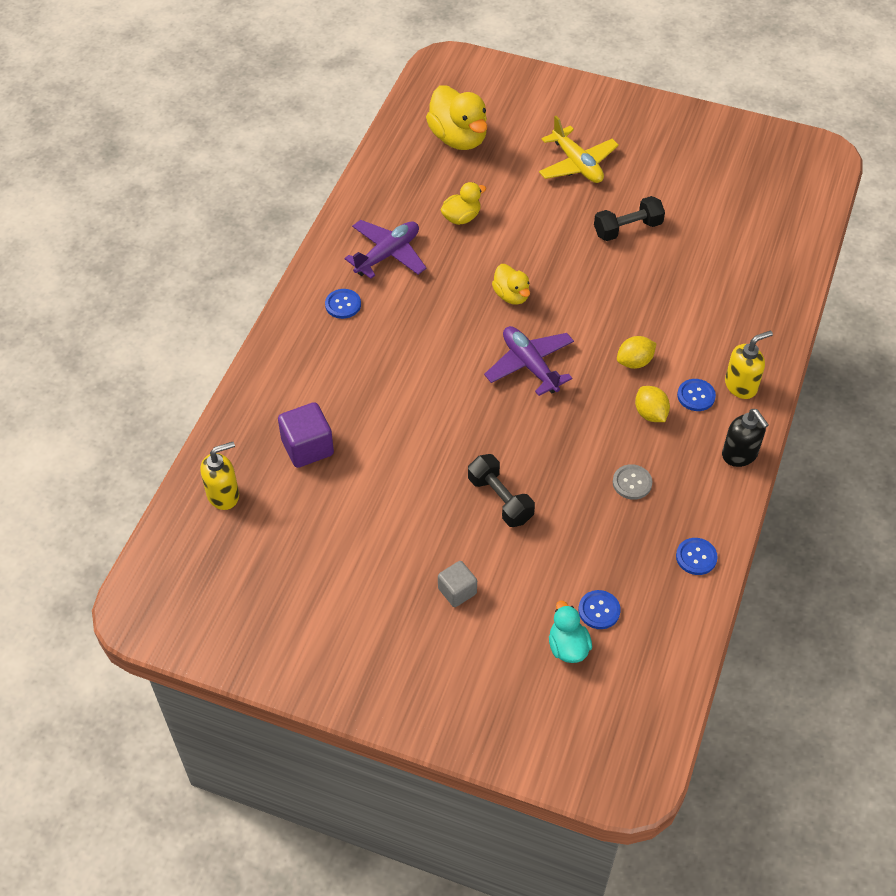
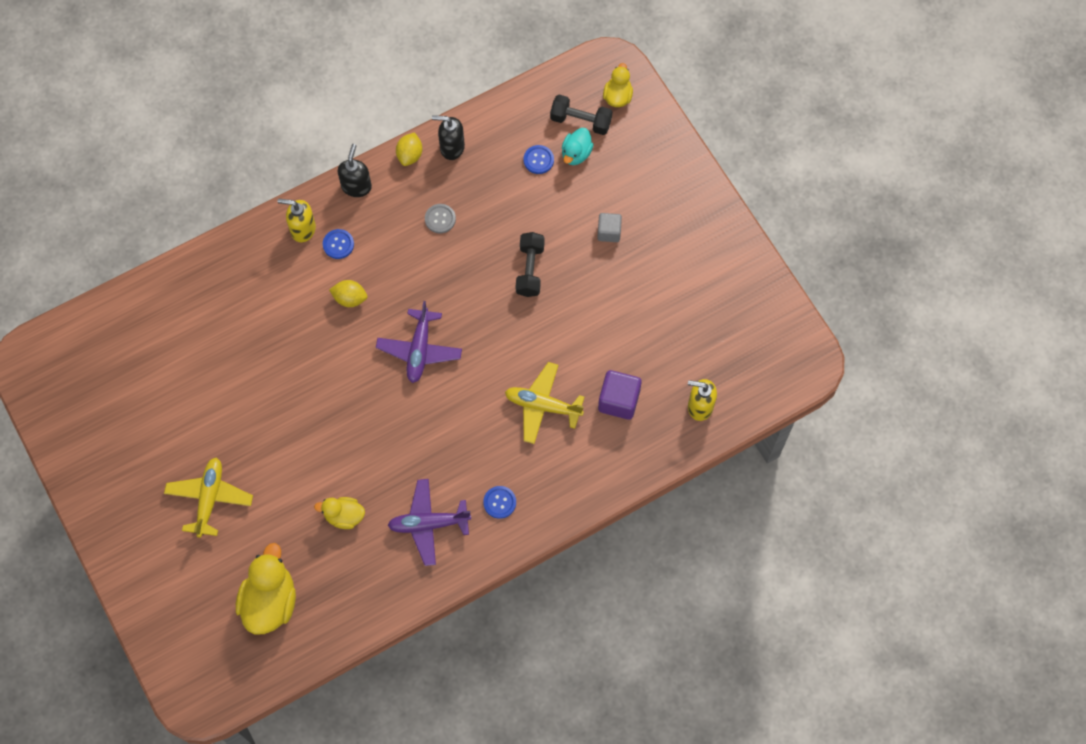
camera: 140 degrees left, 15 degrees up
(375, 396) = (542, 406): none -> yellow plane
(511, 295) = (376, 416): yellow duck -> yellow duck (617, 96)
(627, 229) = (238, 408): black dumbbell -> black dumbbell (580, 121)
(650, 413) = (380, 255): yellow lemon -> yellow lemon (410, 155)
(696, 557) = (451, 147): blue button -> black soap dispenser

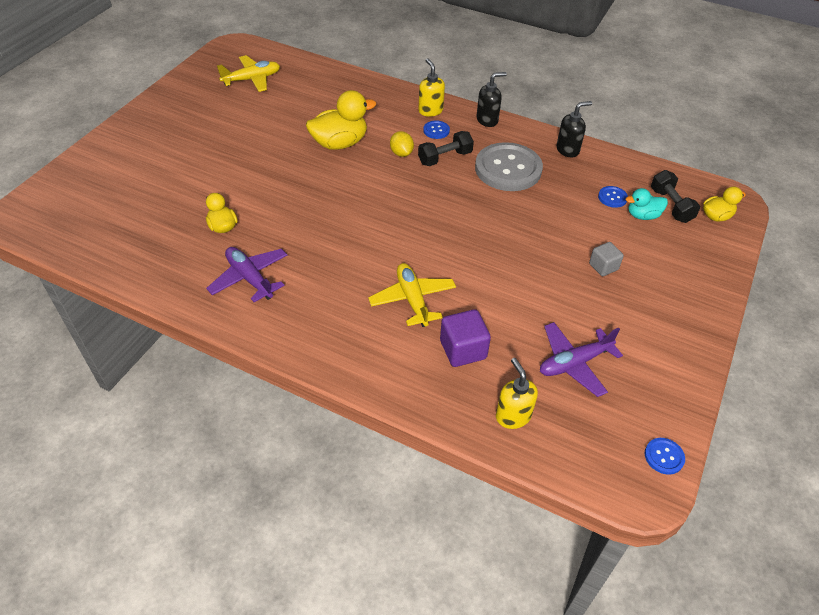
camera: 55 degrees right, 20 degrees down
(209, 498) = (190, 155): yellow plane -> yellow plane (252, 79)
(270, 601) = (123, 219): yellow duck -> yellow duck (340, 143)
(410, 155) = (538, 133): yellow lemon -> none
(419, 350) = (395, 205): purple plane -> purple plane (574, 363)
(440, 219) = (508, 169): grey button -> grey button, size x2.41
(451, 147) = (568, 150): black soap dispenser -> black soap dispenser turned 90 degrees clockwise
(499, 502) = (302, 314): blue button -> blue button (664, 456)
(530, 270) = (521, 235): black dumbbell -> black dumbbell (445, 158)

